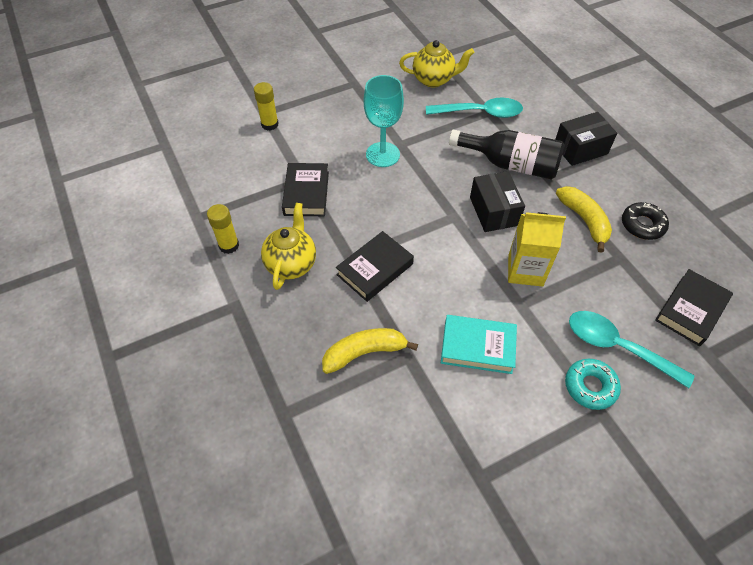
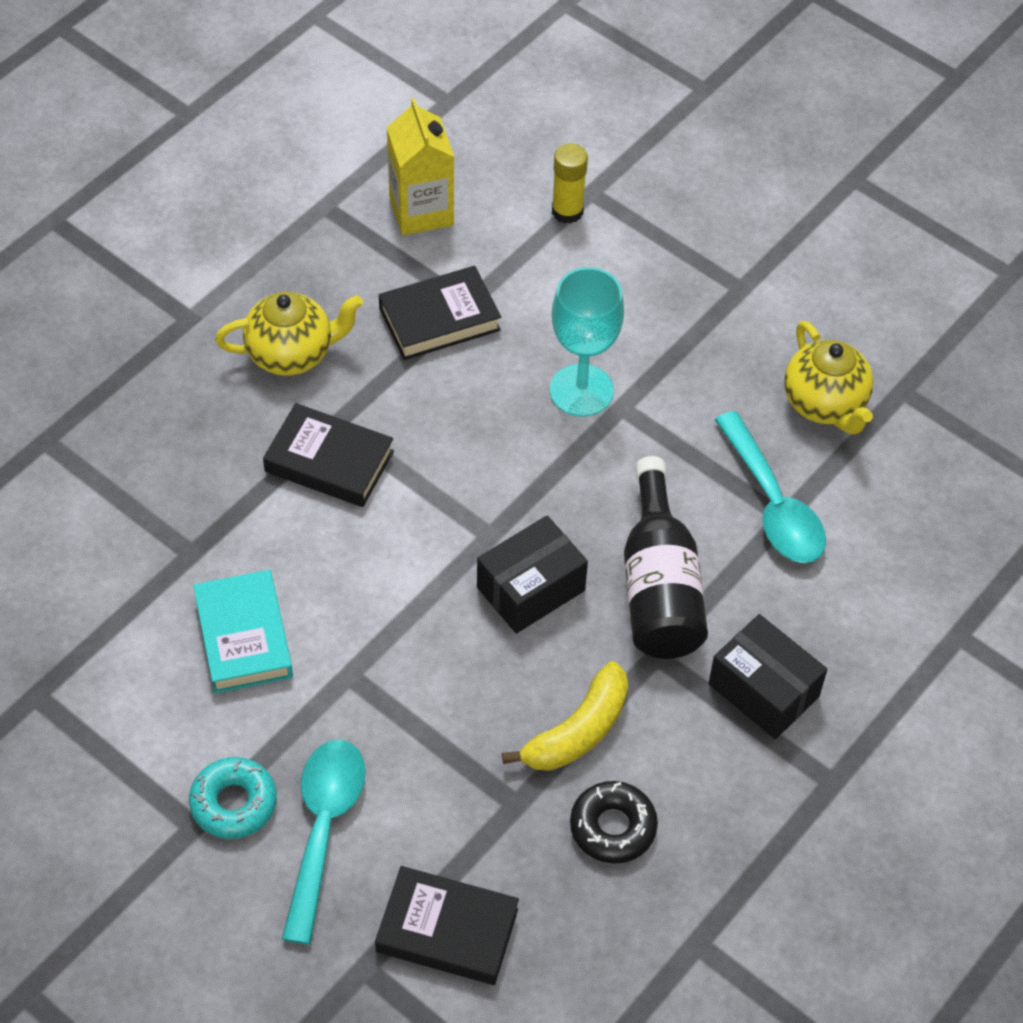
camera: 65 degrees right, 0 degrees up
(229, 245) = (290, 266): yellow glue stick -> none
(365, 353) = (175, 499): yellow banana -> none
(525, 270) = (421, 666): yellow carton -> yellow carton (421, 211)

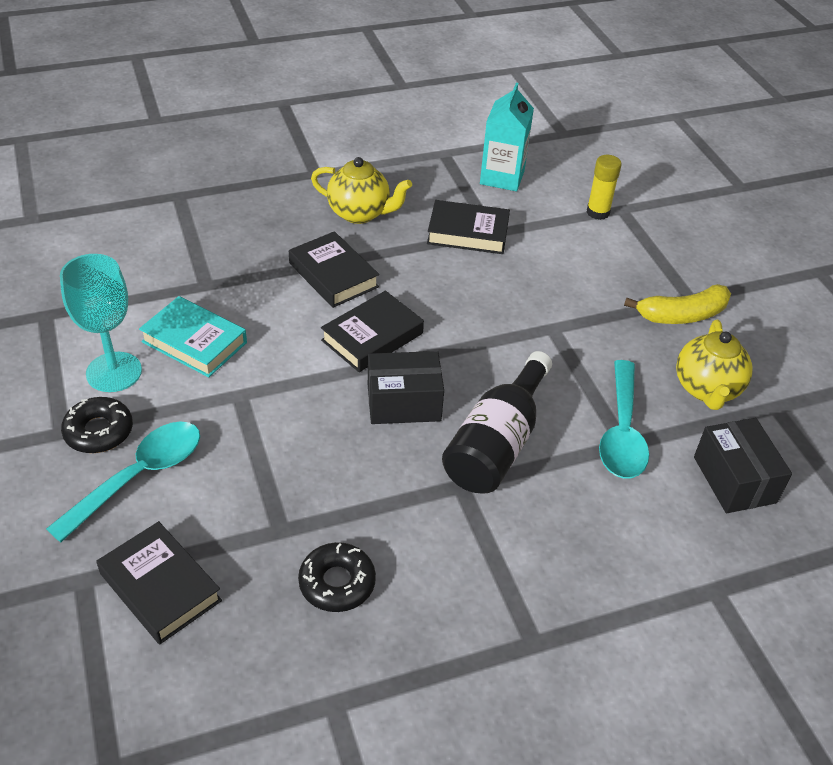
camera: 30 degrees right, 10 degrees down
(233, 803) = (99, 431): turquoise donut -> black donut
(243, 637) = (194, 342): turquoise book -> turquoise book turned 75 degrees counterclockwise
(421, 211) = (502, 177): yellow carton -> turquoise carton
(436, 523) = (372, 337): none -> black book
(577, 731) = (363, 505): yellow banana -> yellow banana (682, 315)
(581, 390) = (531, 307): turquoise goblet -> turquoise goblet (114, 372)
(763, 690) = (525, 549): black box -> black box (734, 479)

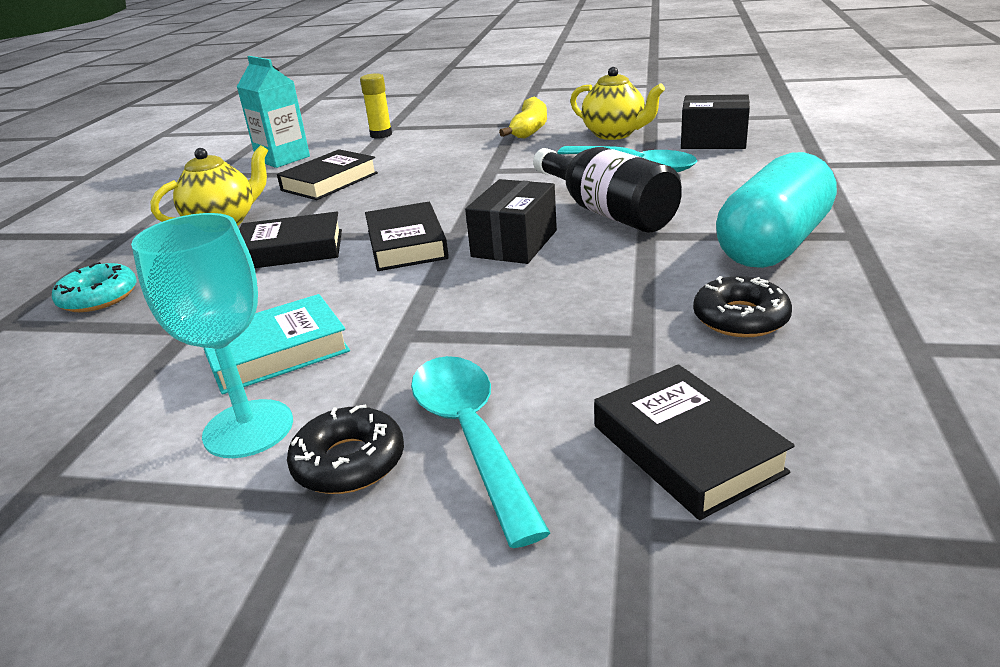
camera: 55 degrees left, 15 degrees down
(160, 587) = (687, 448): black book -> black book turned 75 degrees clockwise
(226, 218) = (99, 297): none -> turquoise donut
(483, 581) = (773, 244): none -> turquoise capsule

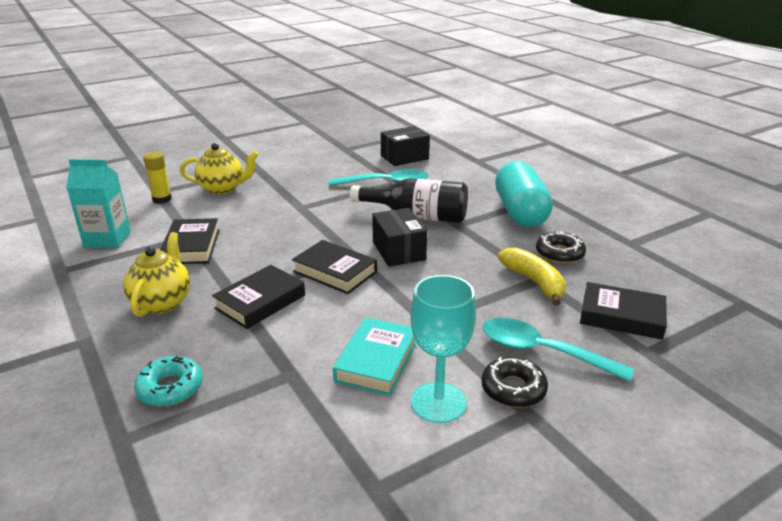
camera: 45 degrees left, 0 degrees up
(530, 129) = (275, 171): yellow banana -> yellow banana (534, 282)
(615, 134) = (340, 164): yellow teapot -> yellow teapot (222, 189)

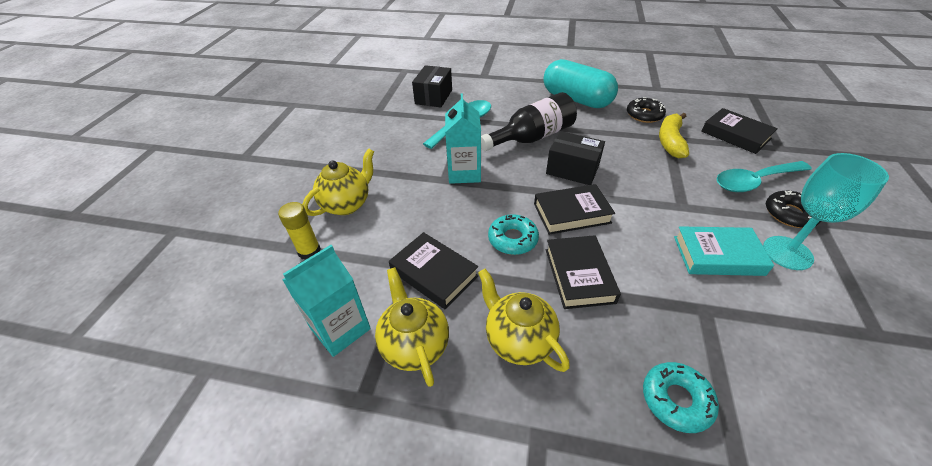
camera: 45 degrees left, 15 degrees up
(119, 268) = (415, 345): none -> yellow teapot
(267, 260) = (512, 239): none -> turquoise donut
(320, 210) = (464, 173): none -> turquoise carton
(377, 361) = (717, 255): turquoise book -> turquoise book turned 60 degrees counterclockwise
(534, 282) = (670, 141): yellow banana -> yellow banana turned 90 degrees counterclockwise
(621, 316) = (735, 135): black book -> black book turned 75 degrees clockwise

